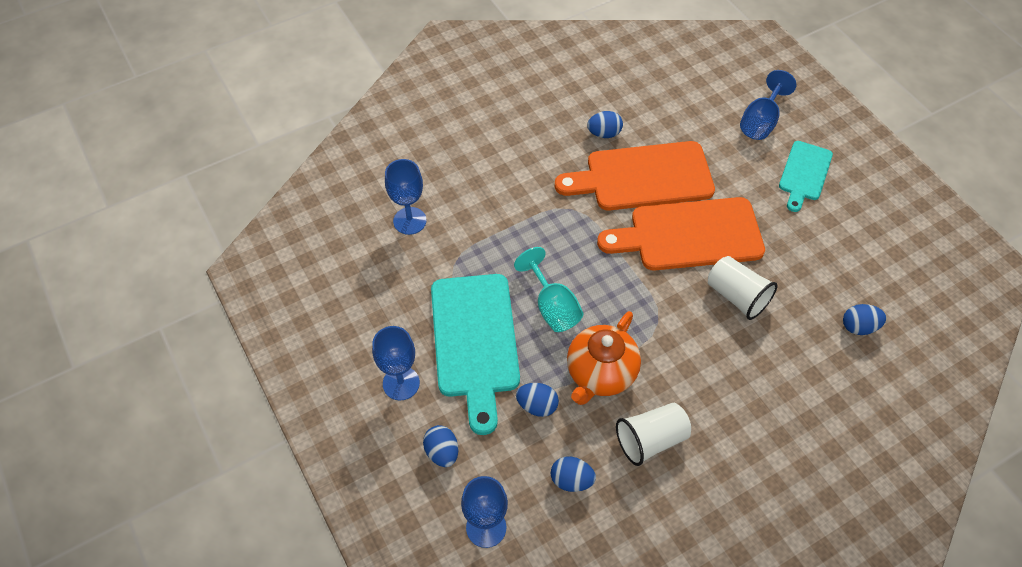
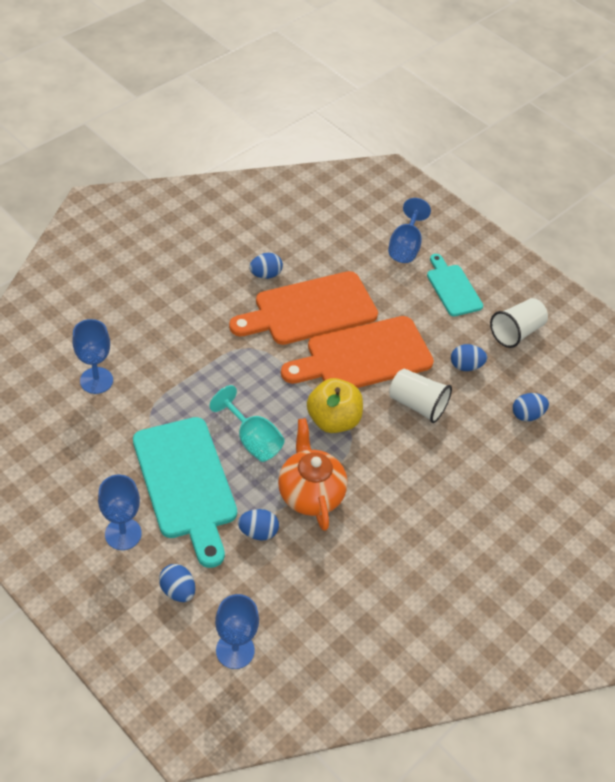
camera: 20 degrees left, 5 degrees down
(571, 480) = (304, 593): blue egg -> blue egg (465, 366)
(600, 373) = (310, 493): orange teapot -> orange teapot turned 150 degrees clockwise
(641, 299) = (333, 420): none -> yellow apple
(651, 440) = (368, 544): white cup -> white cup (516, 332)
(804, 173) = (452, 288): turquoise cutting board -> turquoise cutting board turned 150 degrees clockwise

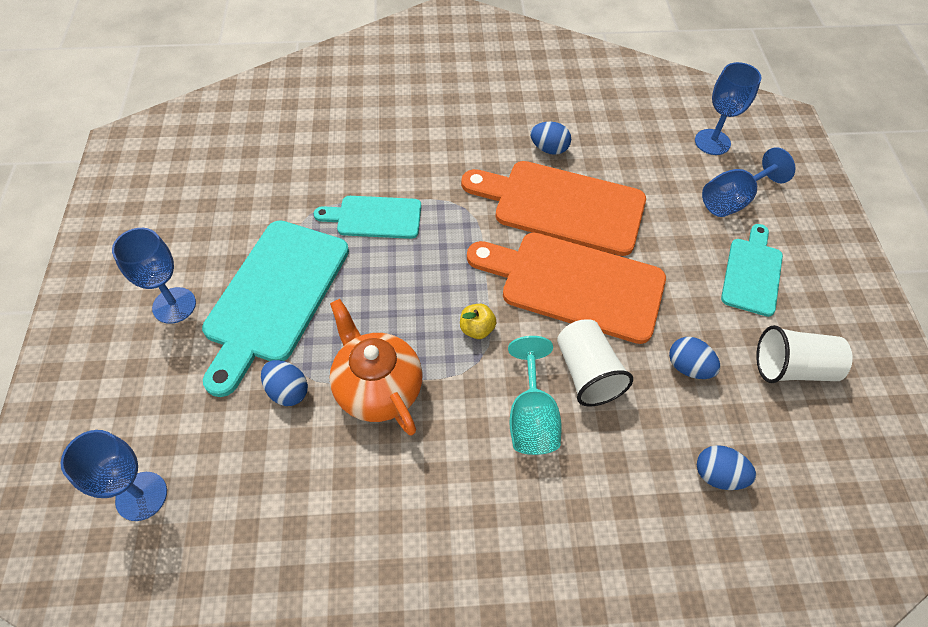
camera: 45 degrees right, 5 degrees up
(96, 380) = (298, 157): blue goblet -> blue goblet (712, 142)
(178, 590) = (159, 393): blue egg -> none
(197, 390) = (374, 217): none -> turquoise cutting board
(252, 440) = (376, 296): turquoise goblet -> turquoise goblet (531, 417)
(310, 493) = (377, 388): orange teapot -> orange teapot turned 60 degrees counterclockwise
(333, 420) = (477, 329): yellow apple -> yellow apple, size x0.50

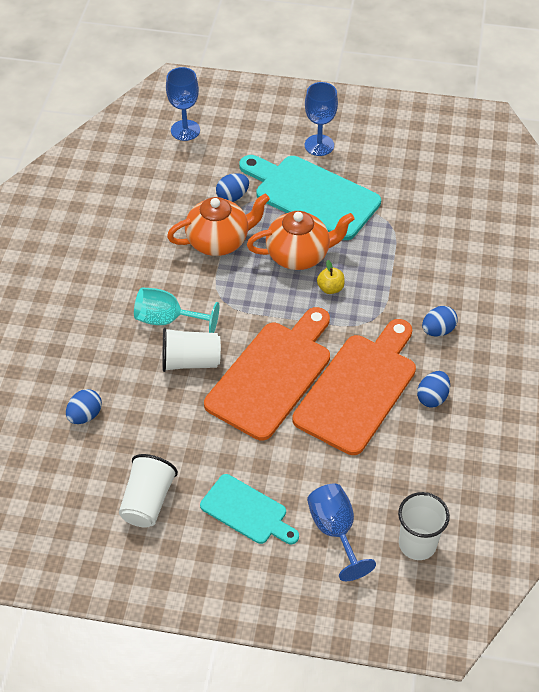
camera: 105 degrees right, 5 degrees down
(374, 217) = (375, 260): turquoise cutting board -> none
(383, 292) = (299, 255): none -> orange teapot
(477, 329) = (249, 304): yellow apple -> yellow apple (330, 288)
(688, 367) = (173, 428): blue egg -> blue egg (438, 330)
(712, 142) = (417, 544): blue goblet -> white cup

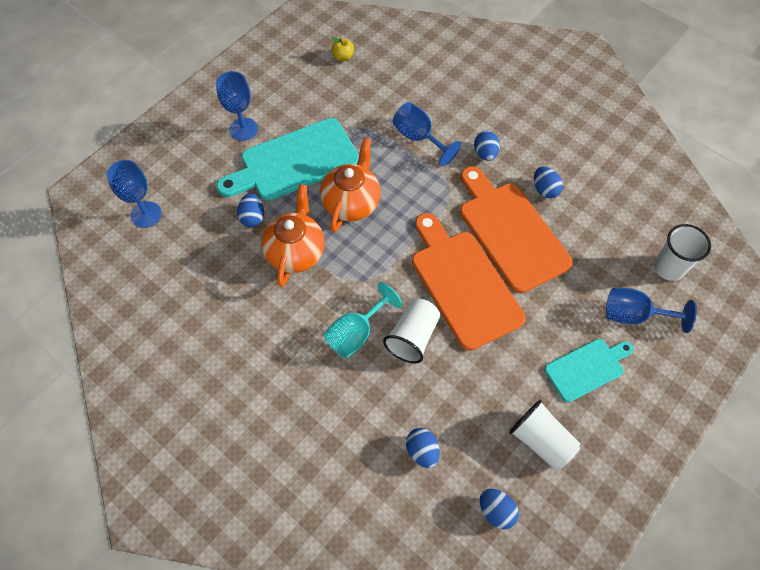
camera: 60 degrees left, 10 degrees up
(61, 492) = (496, 511): none -> blue egg
(330, 288) = (400, 199): yellow apple -> yellow apple (343, 57)
(413, 271) = (419, 138): none -> blue goblet

